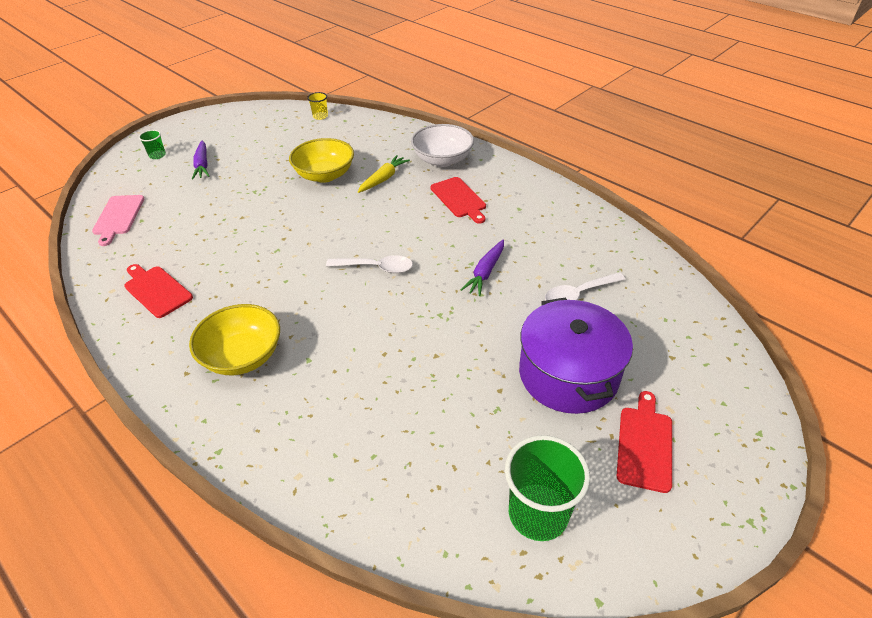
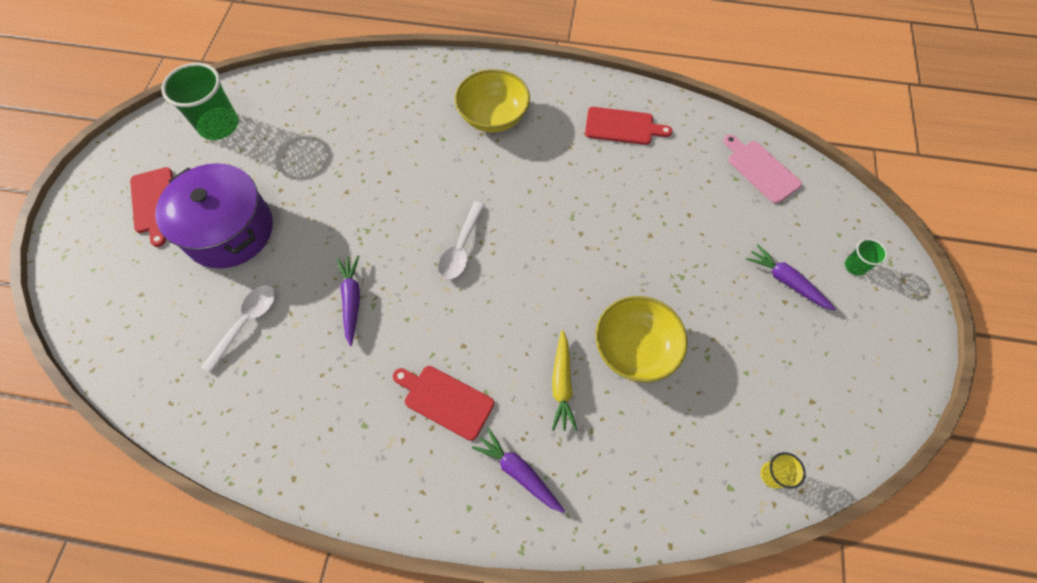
camera: 145 degrees right, 20 degrees up
(376, 267) = (461, 248): white spoon -> white spoon turned 45 degrees counterclockwise
(442, 160) = (519, 472): white bowl -> purple carrot

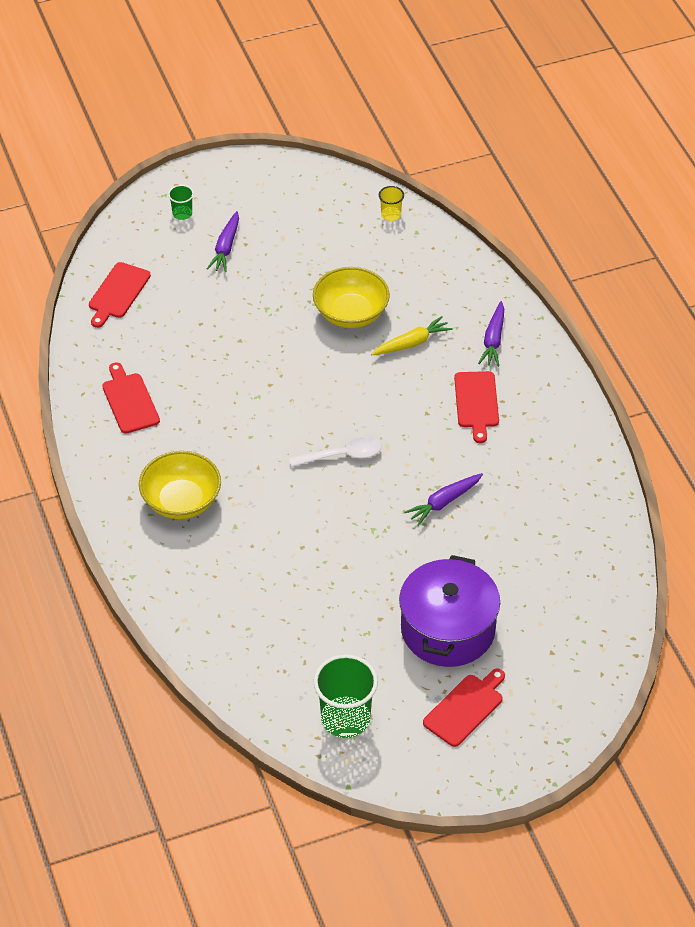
camera: 120 degrees left, 15 degrees down
(246, 323) = (516, 560): white spoon -> none
(761, 169) = (118, 293): pink cutting board -> red cutting board

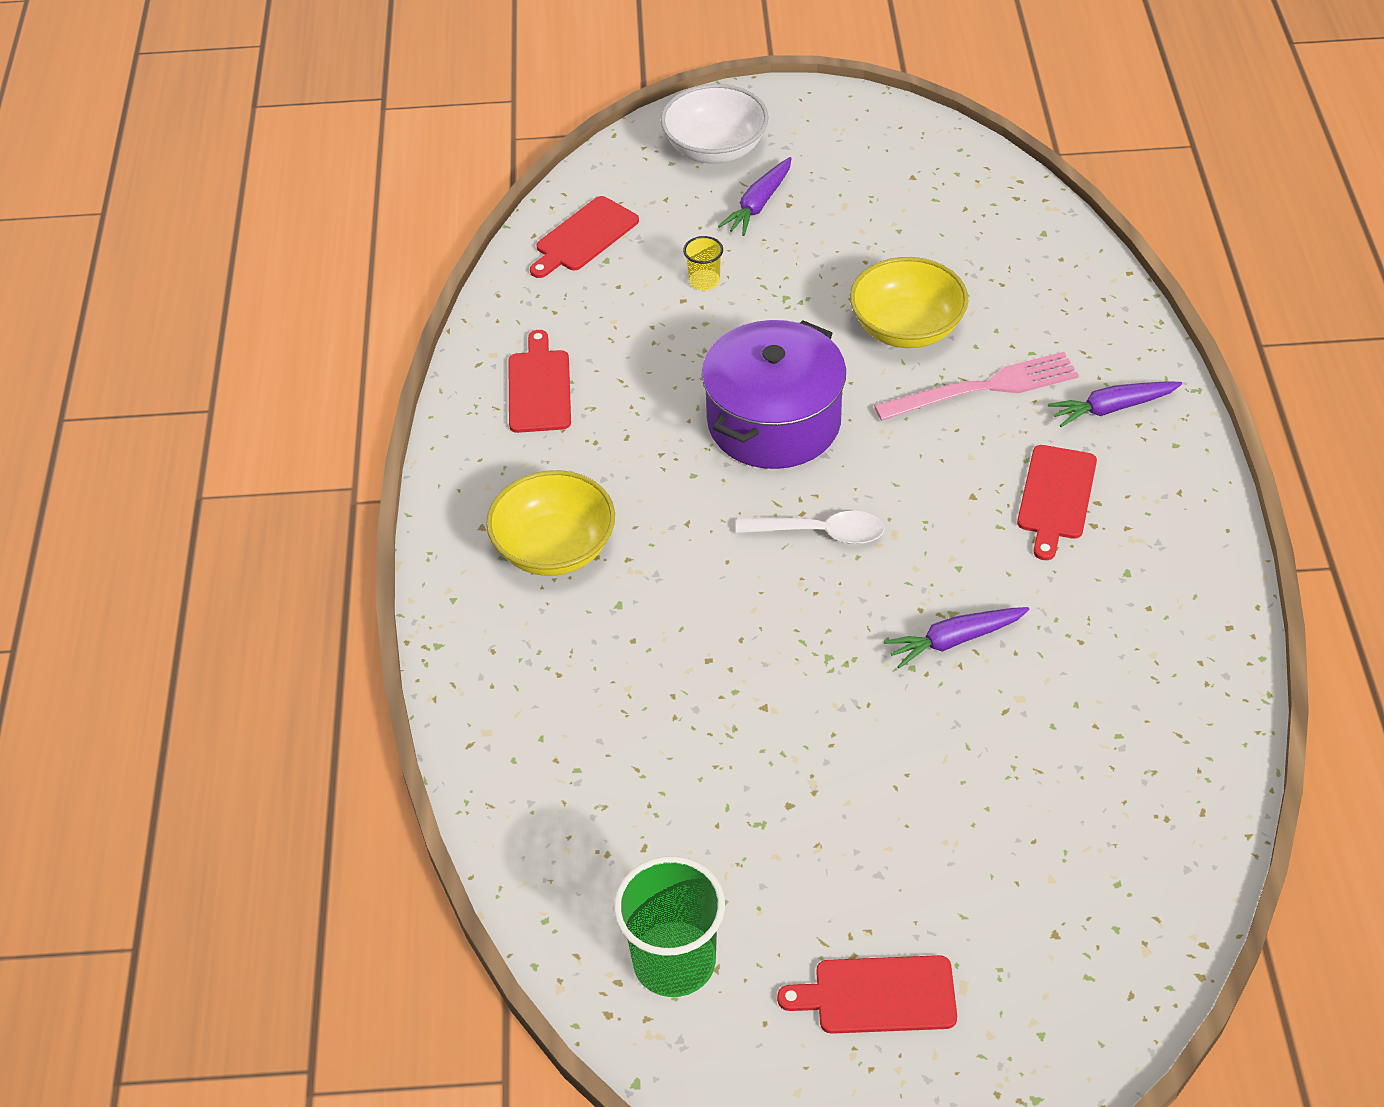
camera: 20 degrees right, 0 degrees up
(182, 213) = (715, 148): green cup -> white bowl
(391, 214) = (1013, 202): yellow cup -> yellow cup (704, 281)
(412, 343) = (984, 388): yellow carrot -> pink fork
(448, 629) = (893, 850): purple pot -> purple pot (774, 421)
(465, 708) = (878, 995): red cutting board -> red cutting board turned 150 degrees counterclockwise
(493, 340) = (1112, 408): purple carrot -> purple carrot turned 45 degrees clockwise

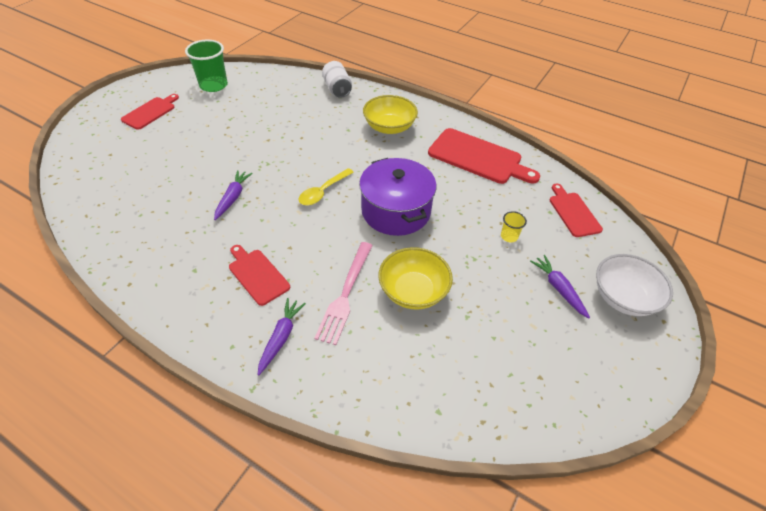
camera: 120 degrees right, 0 degrees up
(488, 712) = (337, 89): none -> white can
(539, 387) = (478, 157): red cutting board -> red cutting board, size x1.68
(821, 533) = (323, 192): white spoon -> yellow spoon

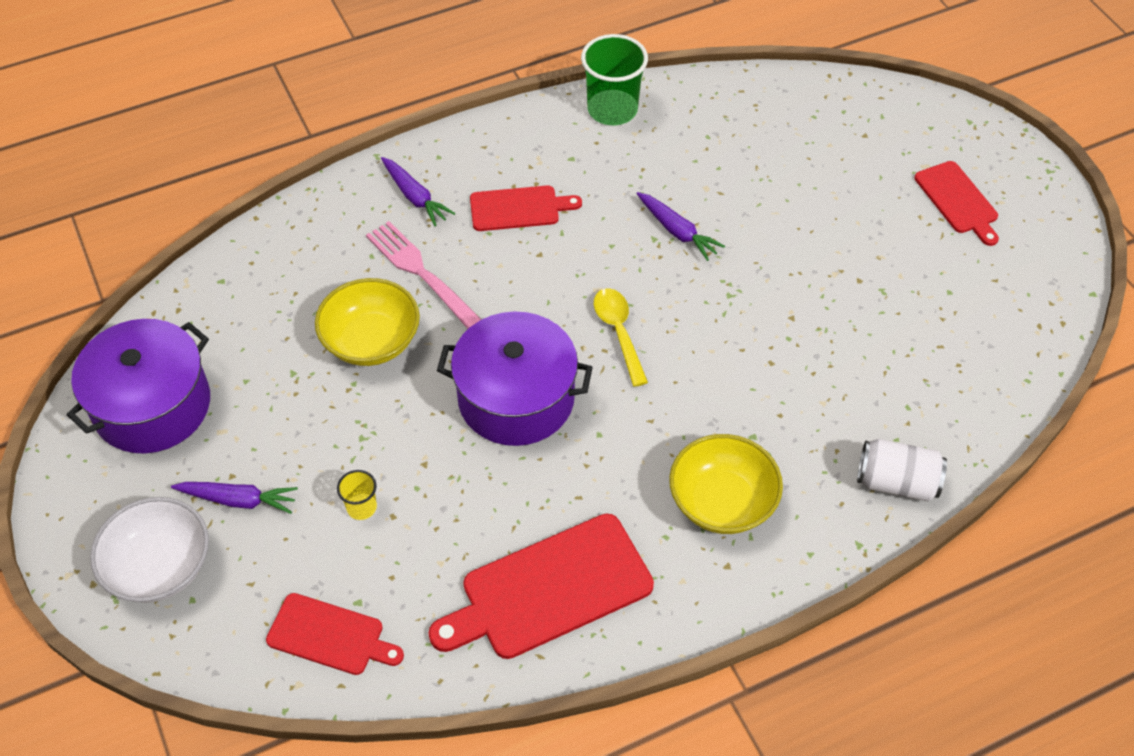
camera: 125 degrees right, 5 degrees up
(213, 85) = (1006, 302): green cup -> green cup (612, 109)
(556, 377) = (152, 405): none -> purple pot

